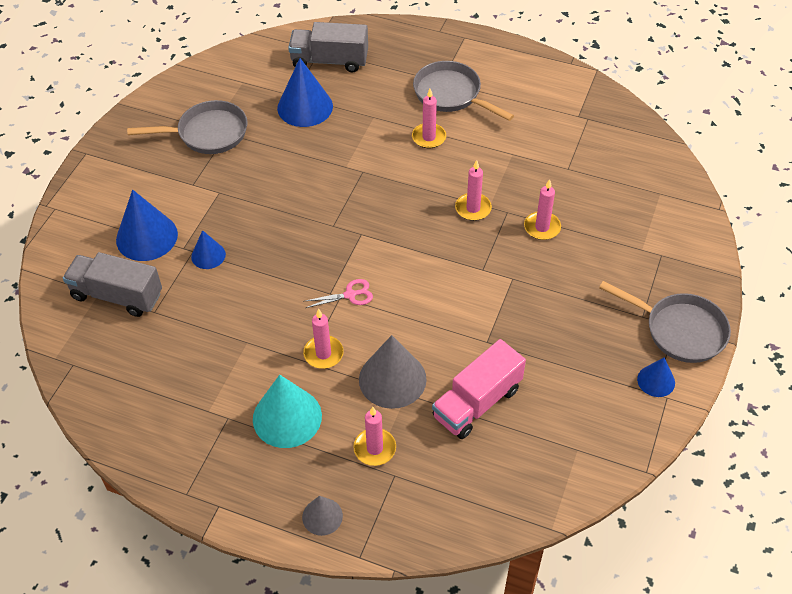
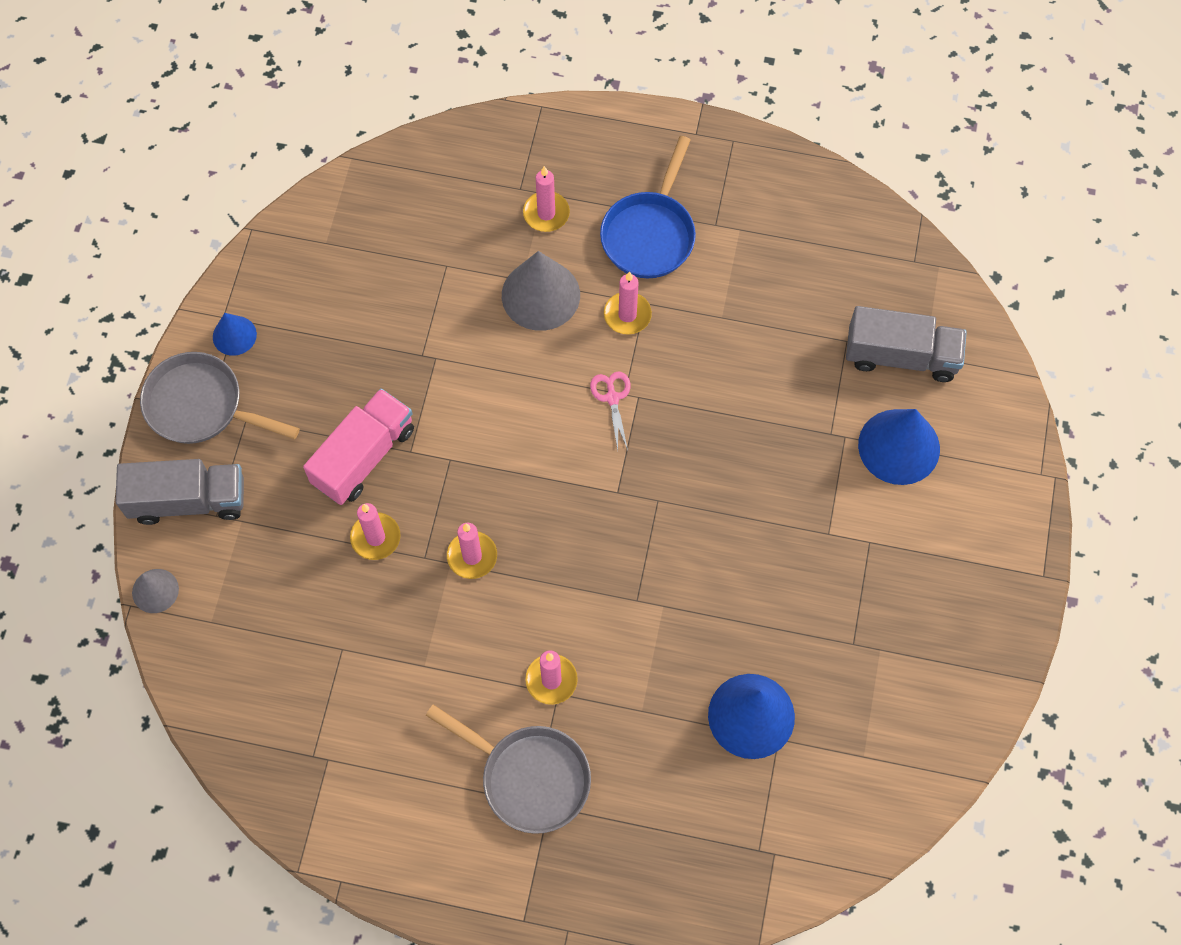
camera: 170 degrees right, 15 degrees up
(208, 133) = (881, 639): grey pan -> none
(208, 255) = (808, 430): blue cone -> none
(287, 417) = (650, 234): turquoise cone -> blue pan
(322, 516) = (587, 138): grey cone -> grey cone (155, 590)
(329, 61) = (737, 826): grey truck -> grey truck (188, 500)
(350, 295) = (612, 398): pink scissors -> pink scissors turned 105 degrees clockwise
(477, 403) = (440, 280): pink truck -> pink truck (364, 456)

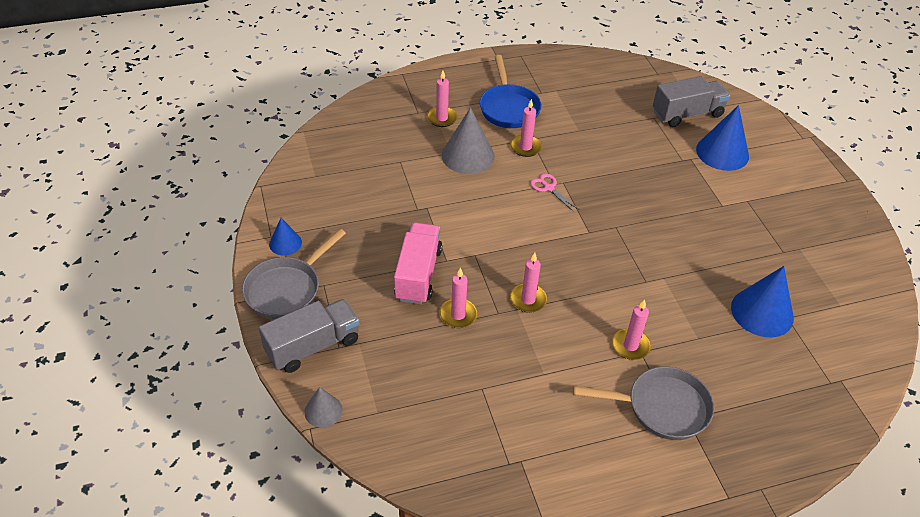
camera: 30 degrees left, 20 degrees down
(201, 406) = (286, 289): grey pan -> grey pan turned 45 degrees counterclockwise

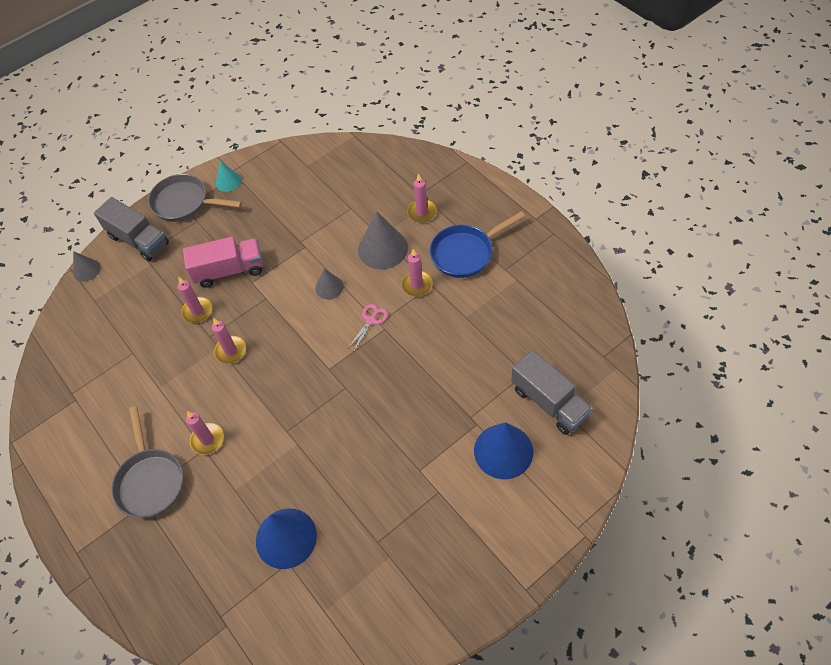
camera: 75 degrees right, 10 degrees up
(285, 243) = (228, 181): blue cone -> turquoise cone
(491, 204) = (329, 287): none -> grey cone

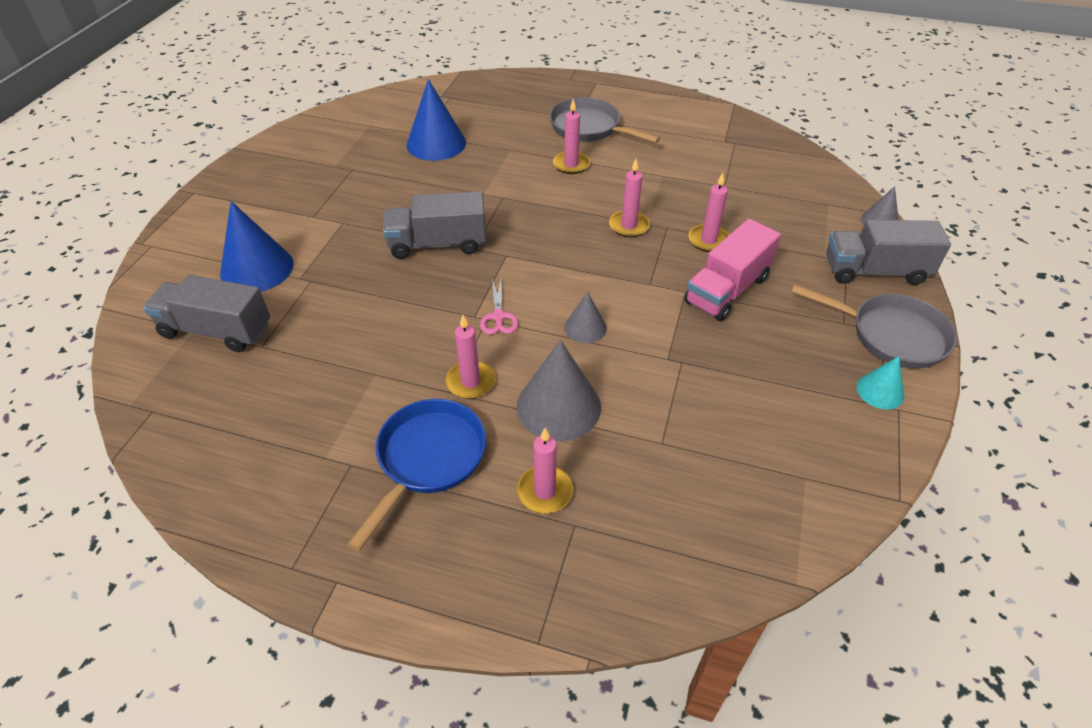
camera: 140 degrees right, 10 degrees down
(184, 203) = (891, 335): grey pan -> grey pan turned 45 degrees clockwise
(365, 405) = (438, 244): none -> grey truck

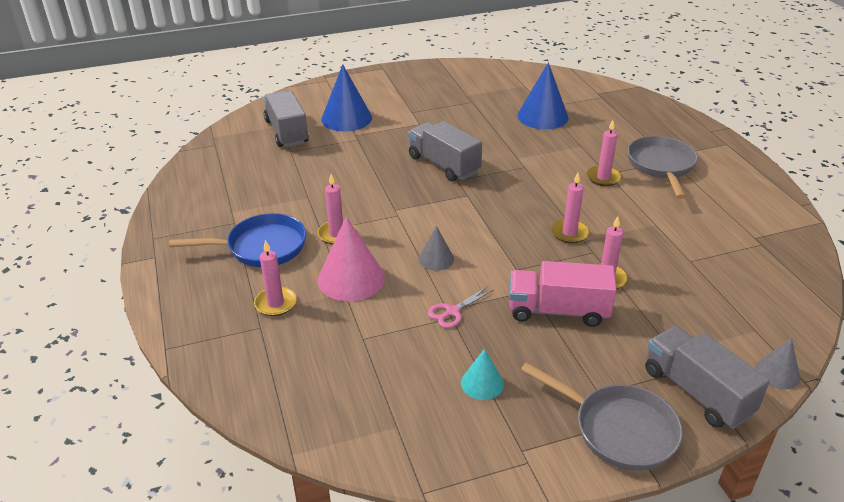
camera: 55 degrees right, 10 degrees down
(498, 317) = (405, 219): pink scissors -> pink scissors (452, 312)
(558, 406) = (351, 278): grey cone -> pink cone
(880, 391) = (537, 443): turquoise cone -> turquoise cone (482, 383)
(891, 335) = (619, 429): grey pan -> grey pan turned 45 degrees counterclockwise

